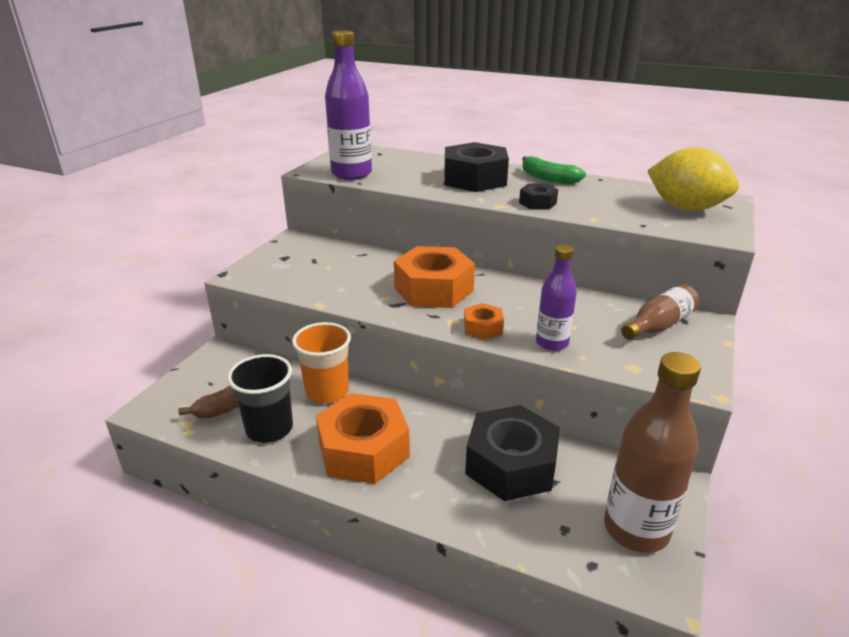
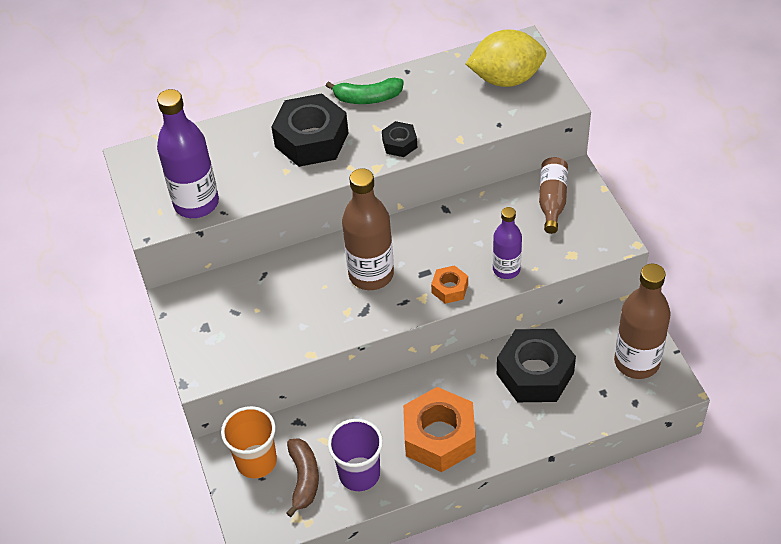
camera: 40 degrees left, 20 degrees up
(269, 428) = (359, 474): black cup -> purple cup
(327, 392) = (356, 415): orange cup -> orange cup (256, 461)
(433, 289) = (371, 274): orange nut -> brown bottle

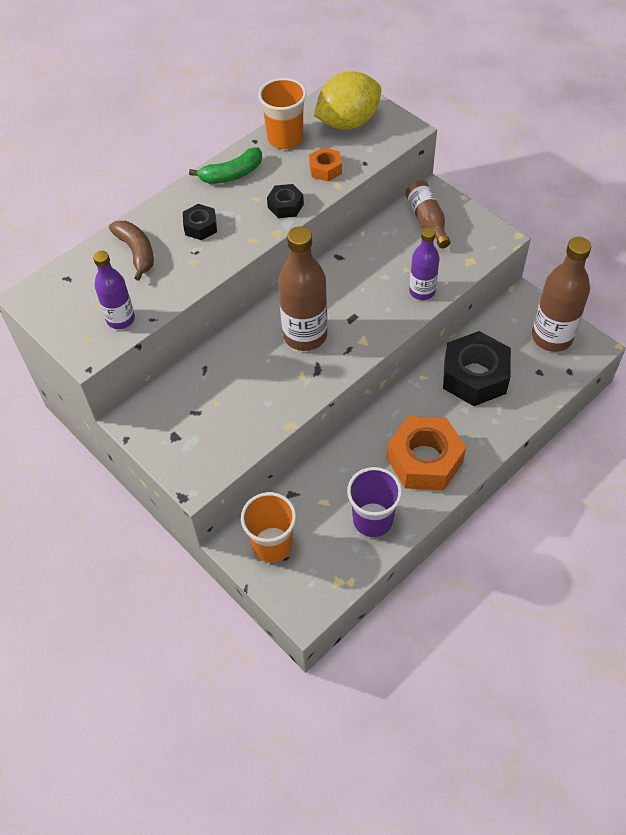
camera: 25 degrees left, 5 degrees up
(196, 203) = (120, 319): purple bottle -> purple bottle, size x0.61
(304, 479) = (325, 543): brown banana -> brown banana (136, 252)
(311, 139) = (200, 227): black nut -> black nut, size x0.49
(437, 77) = (285, 138): none -> orange cup
(449, 288) = (382, 324): orange nut -> orange nut (325, 169)

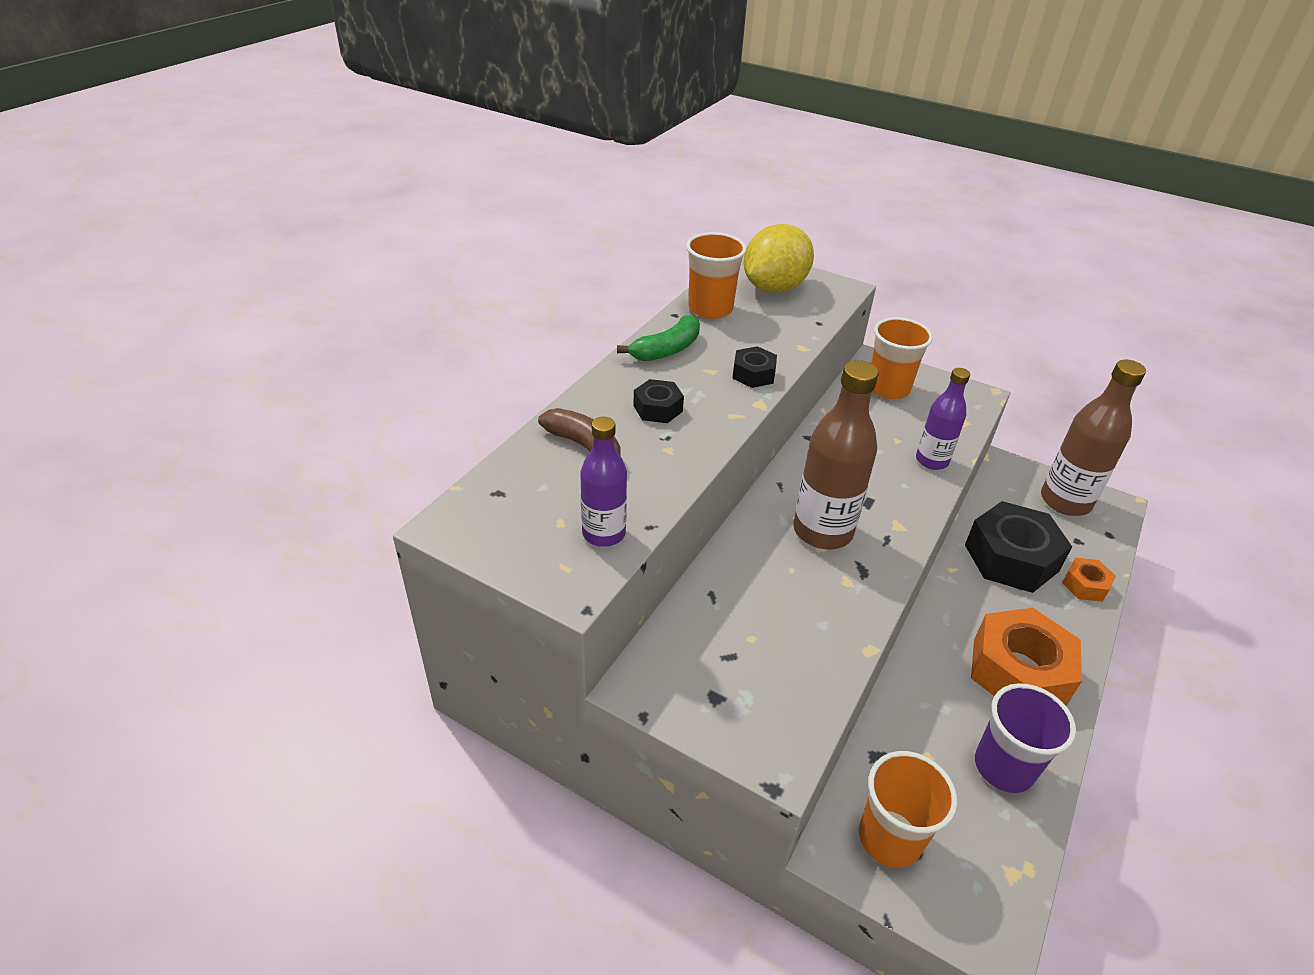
camera: 20 degrees left, 15 degrees down
(325, 169) = (777, 333): orange nut -> orange nut (1085, 585)
(427, 221) = (888, 388): brown bottle -> orange cup

